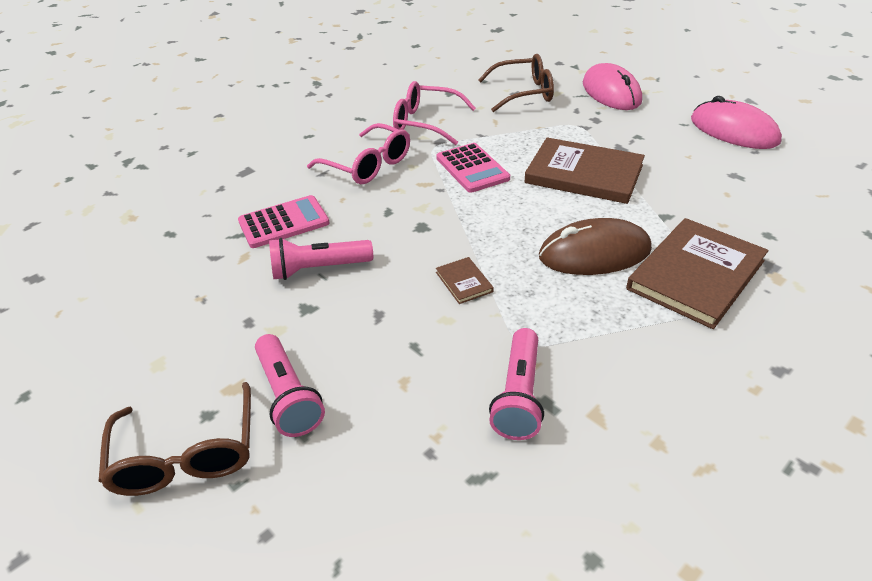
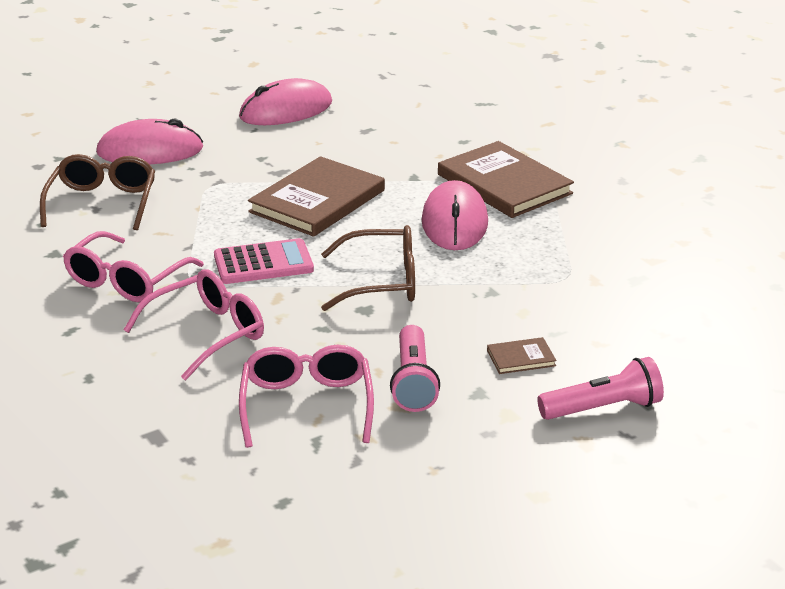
camera: 80 degrees left, 10 degrees down
(186, 455) = (666, 469): brown glasses -> brown glasses (382, 282)
(284, 222) = (307, 405): pink calculator -> pink glasses
(464, 282) = (471, 296): brown book -> brown book (521, 358)
(519, 395) = (626, 290): pink flashlight -> none
(594, 253) = (455, 222): brown mouse -> pink mouse

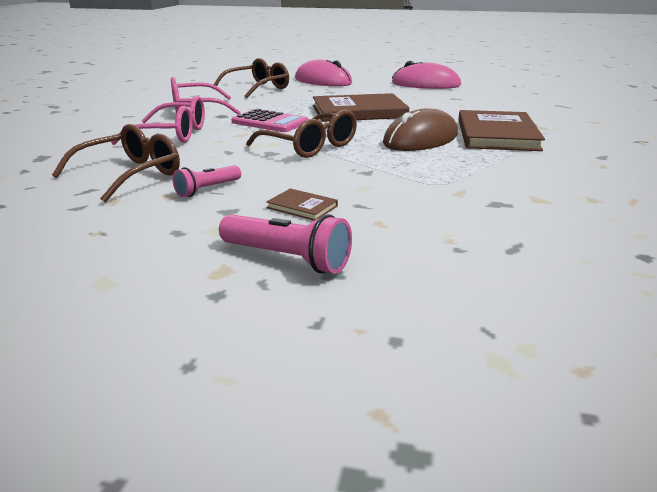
camera: 45 degrees right, 5 degrees down
(307, 405) = (130, 175): pink glasses -> brown glasses
(413, 382) = (207, 189): pink flashlight -> pink flashlight, size x0.66
(455, 222) = (421, 139): pink mouse -> brown mouse

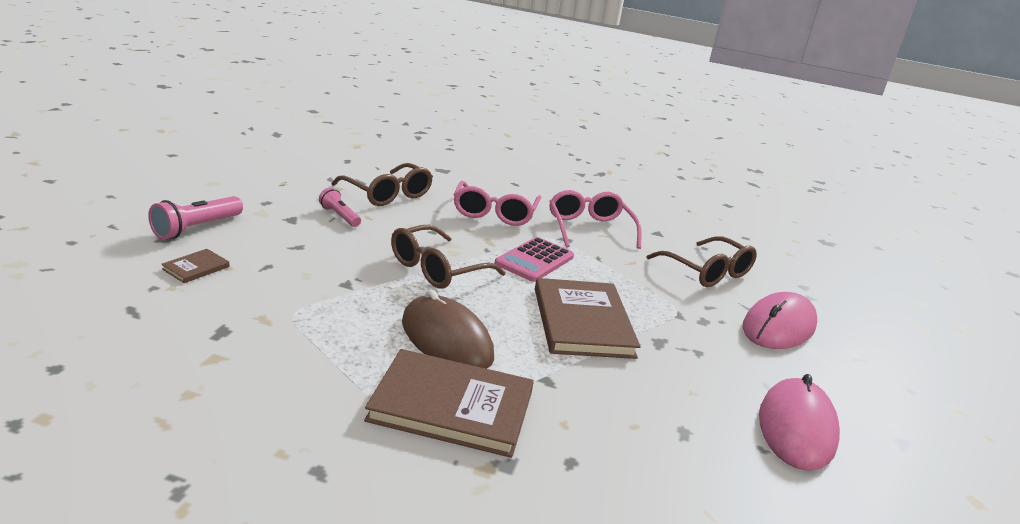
camera: 90 degrees right, 0 degrees up
(302, 207) = (280, 244): brown book -> brown book (196, 268)

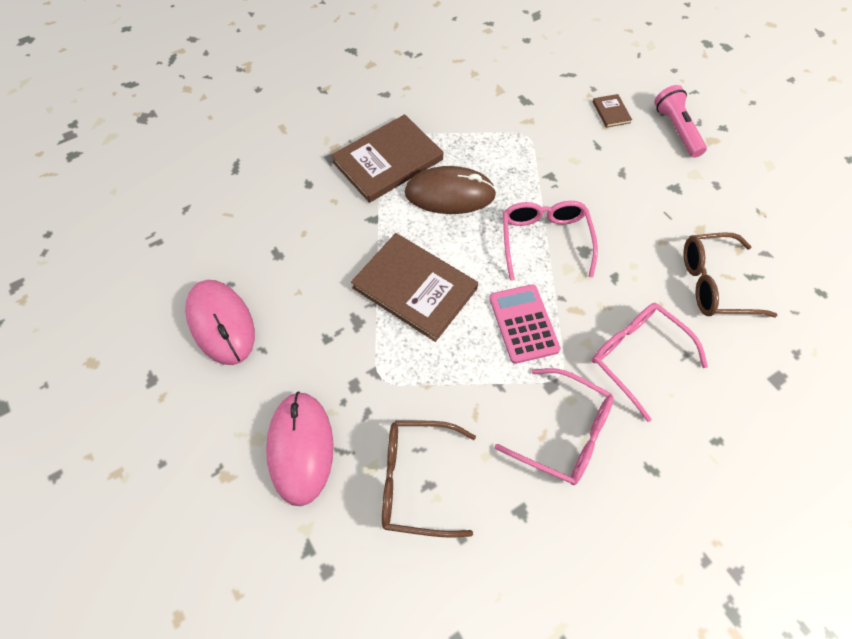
camera: 135 degrees right, 35 degrees up
(339, 216) = (671, 222): pink flashlight -> none
(436, 269) = (544, 240): brown glasses -> pink glasses

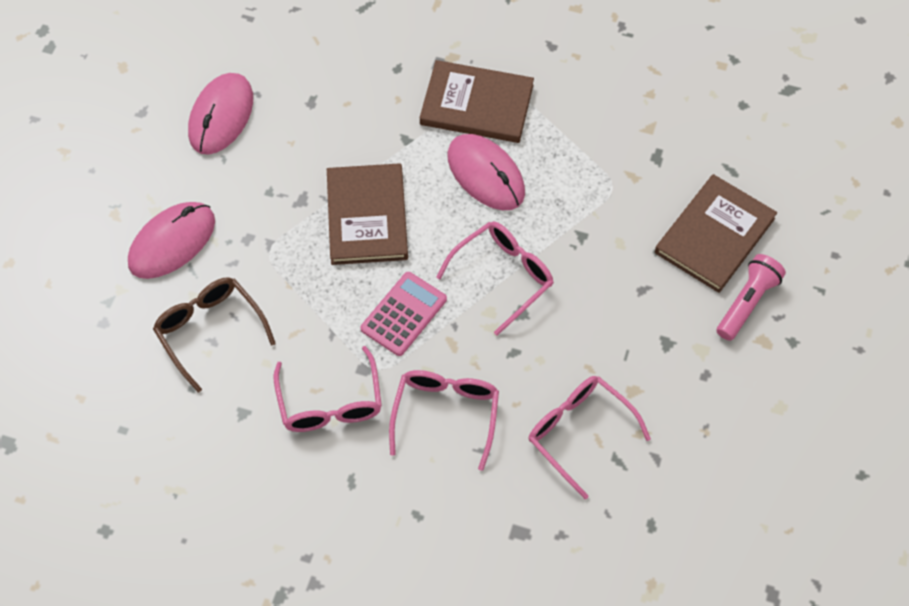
camera: 50 degrees right, 0 degrees up
(450, 194) = (486, 174): brown mouse -> pink mouse
(611, 112) = (714, 235): brown book -> brown book, size x2.32
(713, 283) = (579, 432): brown glasses -> pink glasses

